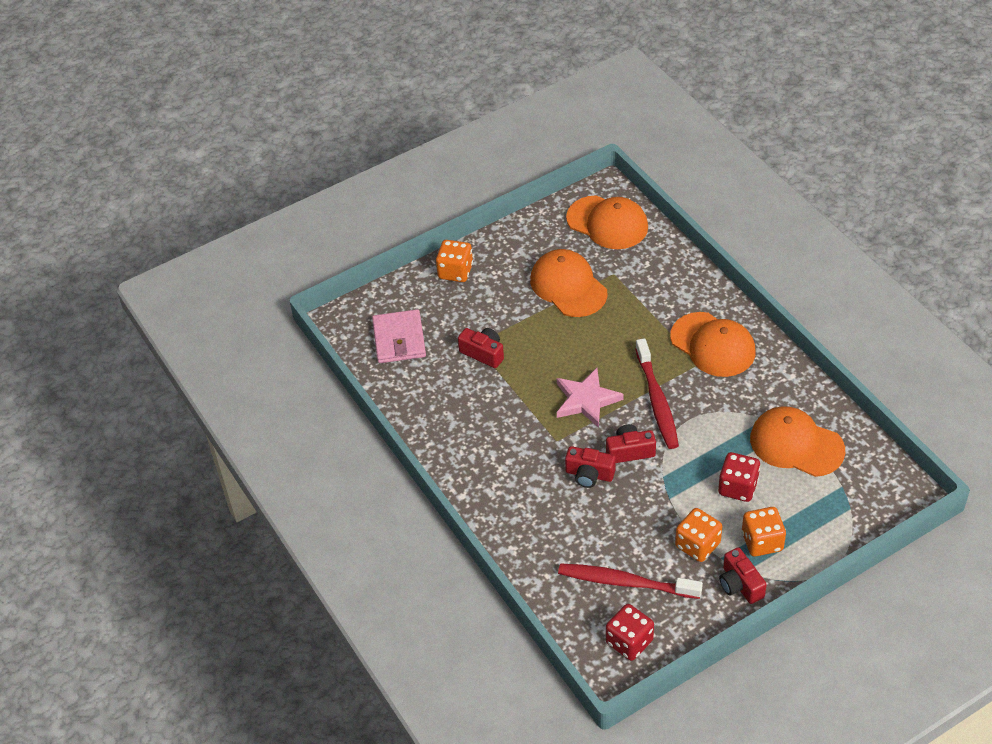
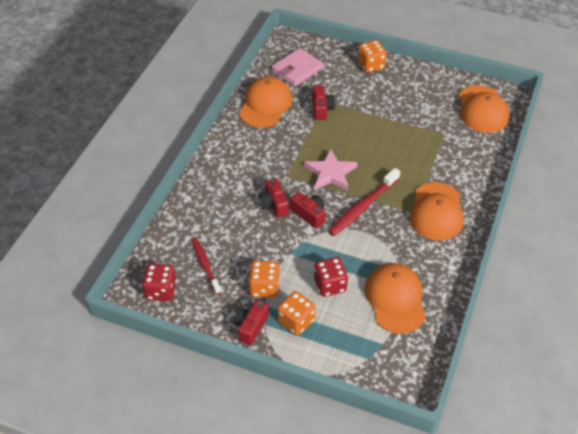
camera: 50 degrees right, 0 degrees up
(568, 286) = (412, 118): orange cap -> orange cap (265, 105)
(625, 582) = (205, 265): red toothbrush -> red toothbrush, size x0.66

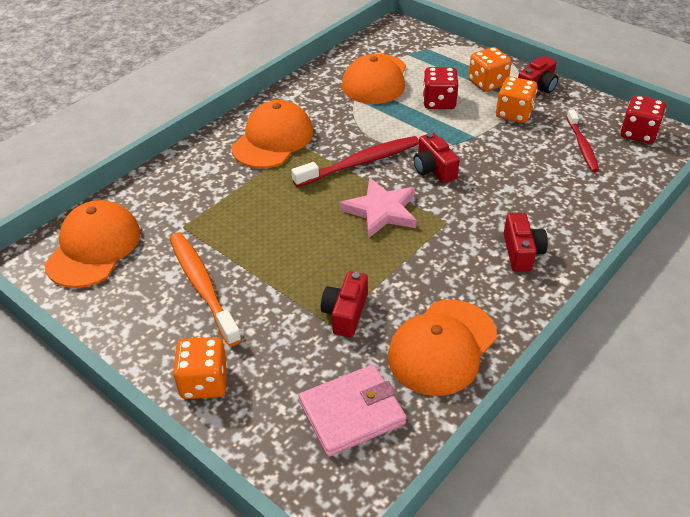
camera: 160 degrees left, 5 degrees down
(274, 204) = (477, 190): red camera -> red camera (521, 252)
(405, 104) = (202, 286): none -> orange toothbrush

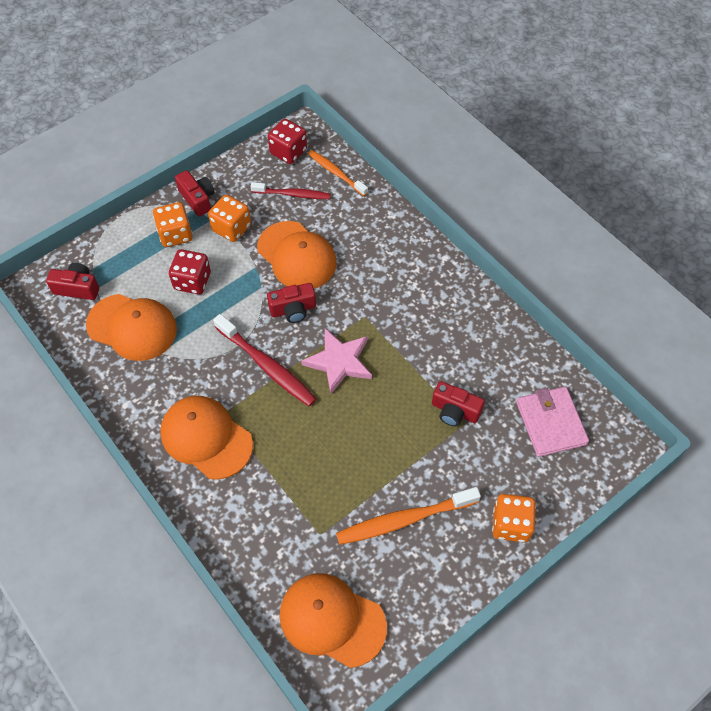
camera: 80 degrees left, 15 degrees up
(360, 163) = (267, 366): red toothbrush -> red toothbrush turned 150 degrees clockwise
(442, 347) = (498, 352): orange cap -> orange cap (297, 256)
(521, 252) = (411, 275): red camera -> red camera (77, 288)
(633, 172) = (336, 173): none -> orange toothbrush

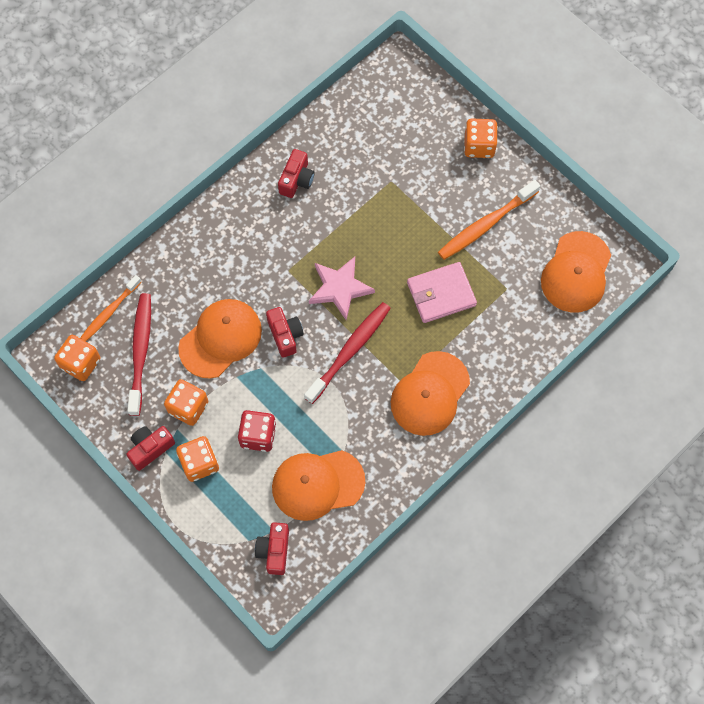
camera: 95 degrees left, 10 degrees up
(132, 327) = (317, 484): orange cap -> orange cap turned 120 degrees counterclockwise
(288, 152) = (81, 363): red dice -> orange dice
(293, 194) = (140, 351): red toothbrush -> red toothbrush, size x1.52
(404, 520) = (486, 225): orange toothbrush -> orange toothbrush turned 75 degrees clockwise
(455, 411) = (380, 190): red camera -> red camera (296, 180)
(551, 423) = (384, 115): pink wallet -> pink wallet (441, 294)

